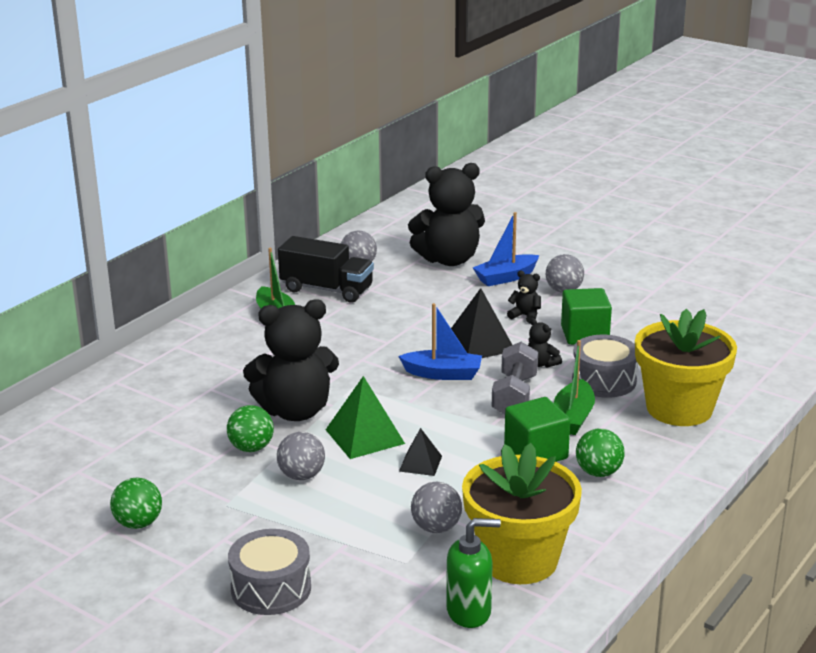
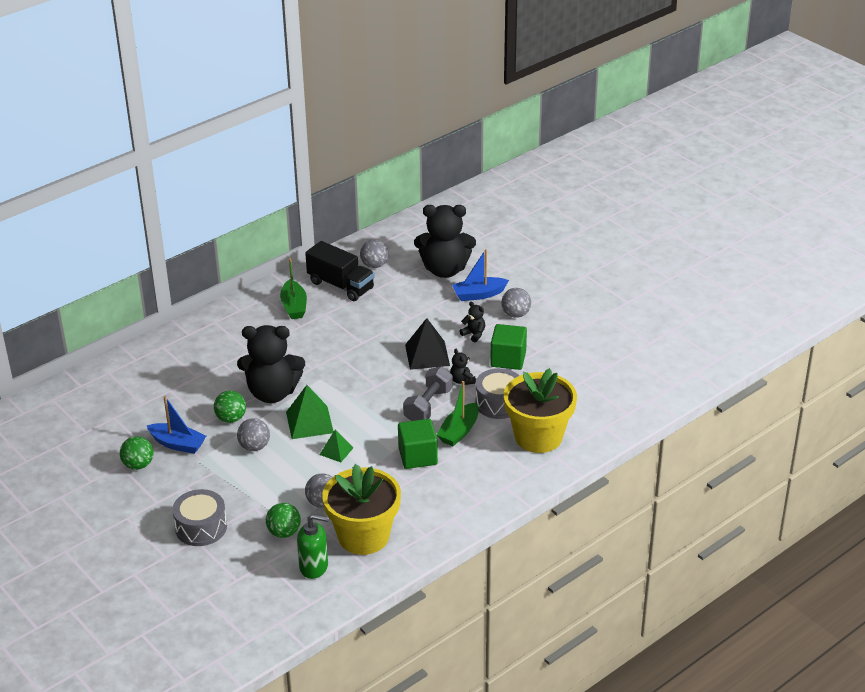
camera: 15 degrees right, 10 degrees up
(420, 463) = (336, 451): black pyramid -> green pyramid
(443, 374) = (388, 378): blue boat -> blue boat (177, 444)
(598, 472) = (451, 479): green ball -> green ball (284, 532)

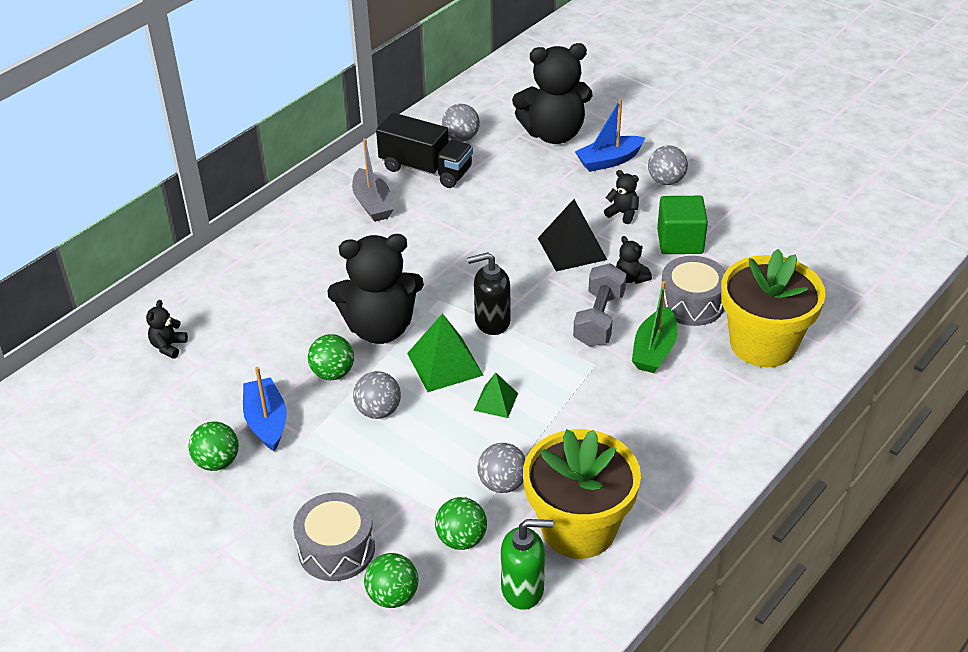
camera: 10 degrees left, 5 degrees up
(124, 387) = (168, 346): none -> black teddy bear
(177, 444) = (266, 421): blue boat -> blue boat turned 120 degrees counterclockwise
(229, 559) = (393, 596): none -> green ball
(294, 306) = (372, 204): green boat -> grey boat
(352, 398) = (492, 321): none -> black soap dispenser
(417, 456) = (611, 394): green cube -> none

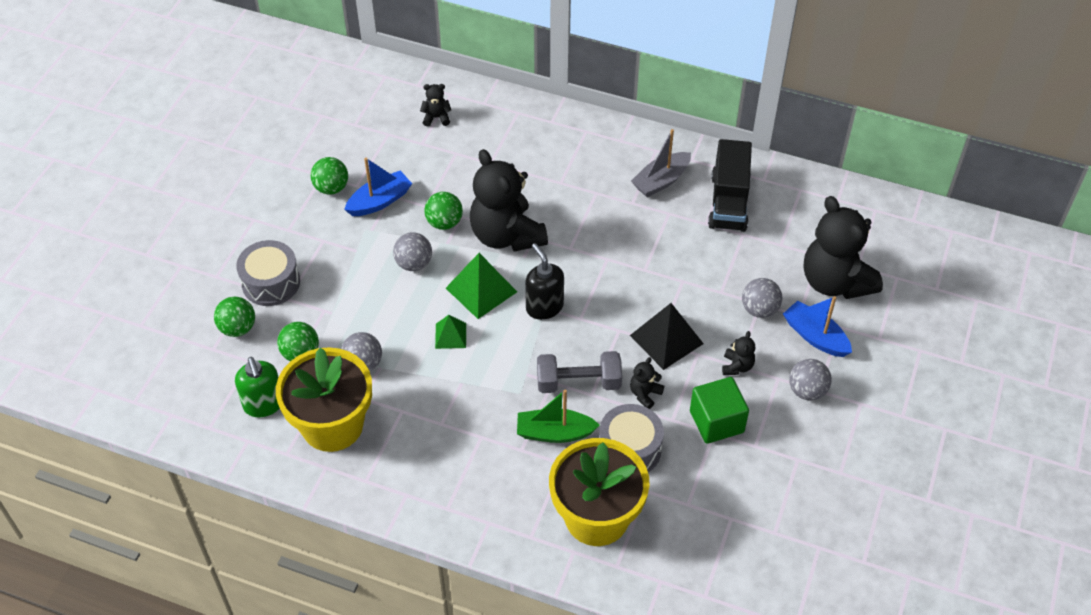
camera: 70 degrees right, 10 degrees up
(461, 138) = (789, 213): grey ball -> grey ball (759, 309)

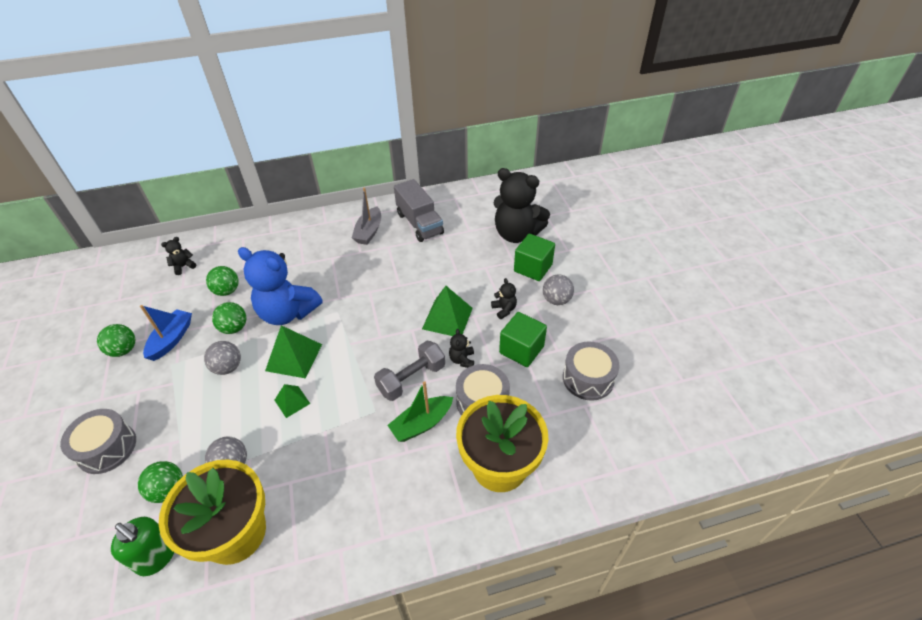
camera: 35 degrees left, 5 degrees down
(238, 328) = (93, 504): green ball -> green ball (227, 291)
(506, 235) = (288, 313): black teddy bear -> blue teddy bear
(544, 307) = (349, 343): black soap dispenser -> none
(666, 339) = (447, 318): black pyramid -> green pyramid
(728, 202) = (419, 223): black truck -> grey truck
(759, 309) = (488, 270): grey ball -> none
(760, 495) = (588, 378): none -> grey drum
(815, 336) = (533, 268): blue boat -> green cube

